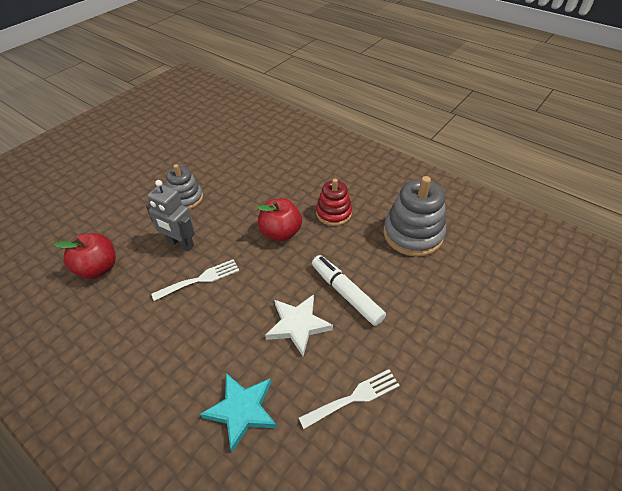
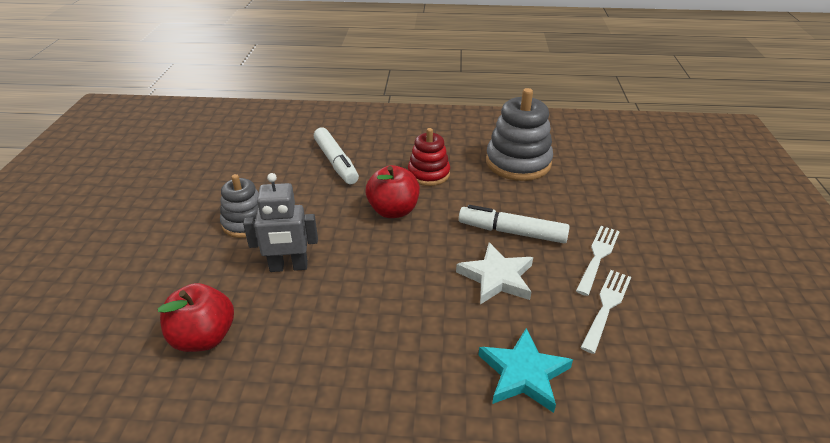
camera: 35 degrees left, 10 degrees down
(200, 279) = (351, 288): white fork -> white fork (598, 256)
(280, 175) = (336, 162): none -> white marker

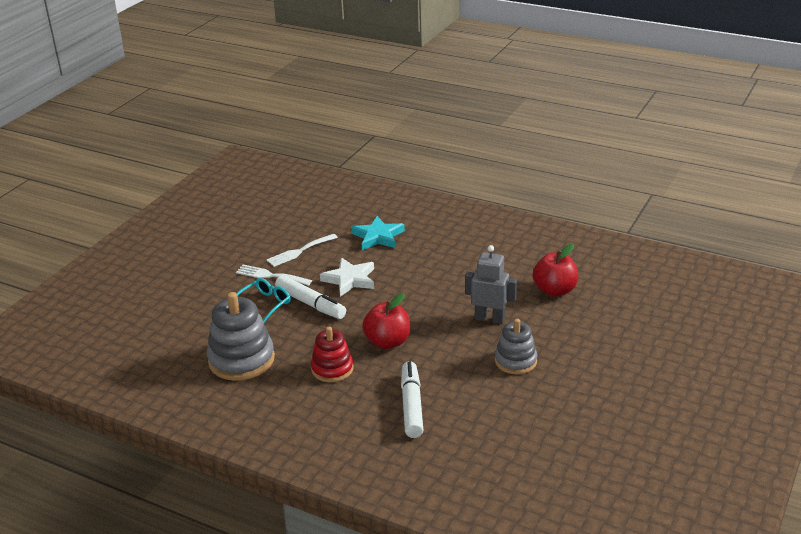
camera: 155 degrees left, 5 degrees down
(560, 218) = (264, 305): none -> turquoise glasses
(598, 256) = (270, 275): white fork -> white fork turned 60 degrees clockwise

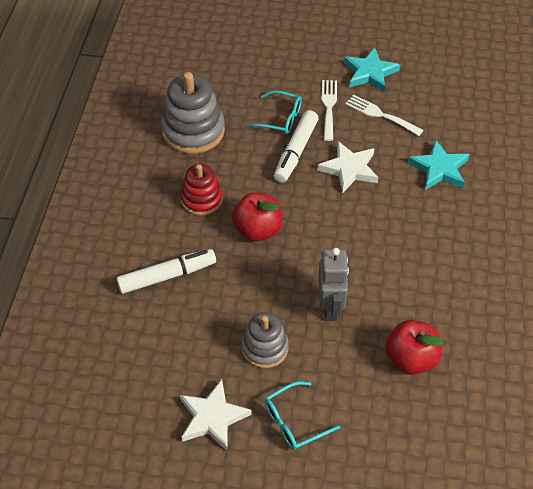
camera: 70 degrees right, 20 degrees up
(246, 246) = (370, 73): none -> turquoise star
(574, 403) = (212, 417): none -> white star
(592, 359) = (294, 421): none -> turquoise glasses

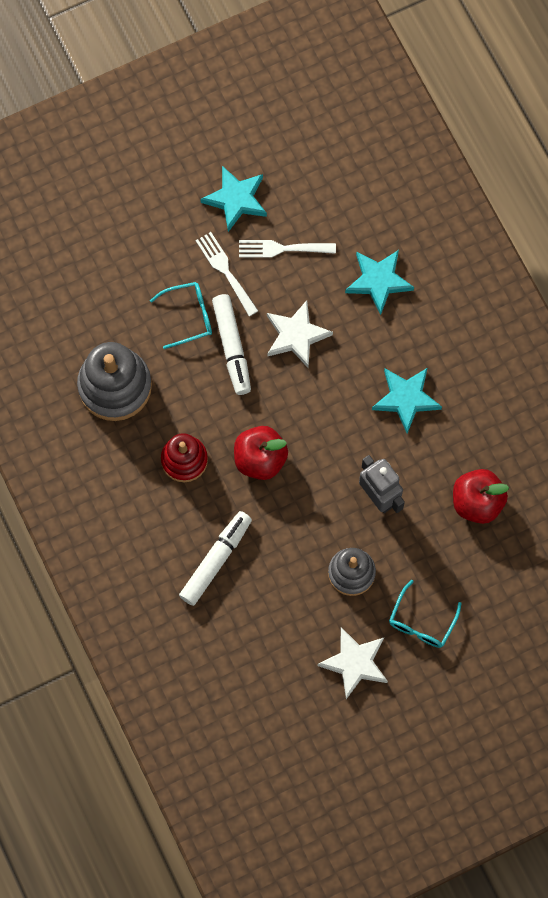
camera: 35 degrees left, 20 degrees up
(404, 253) = (406, 398): none -> turquoise star

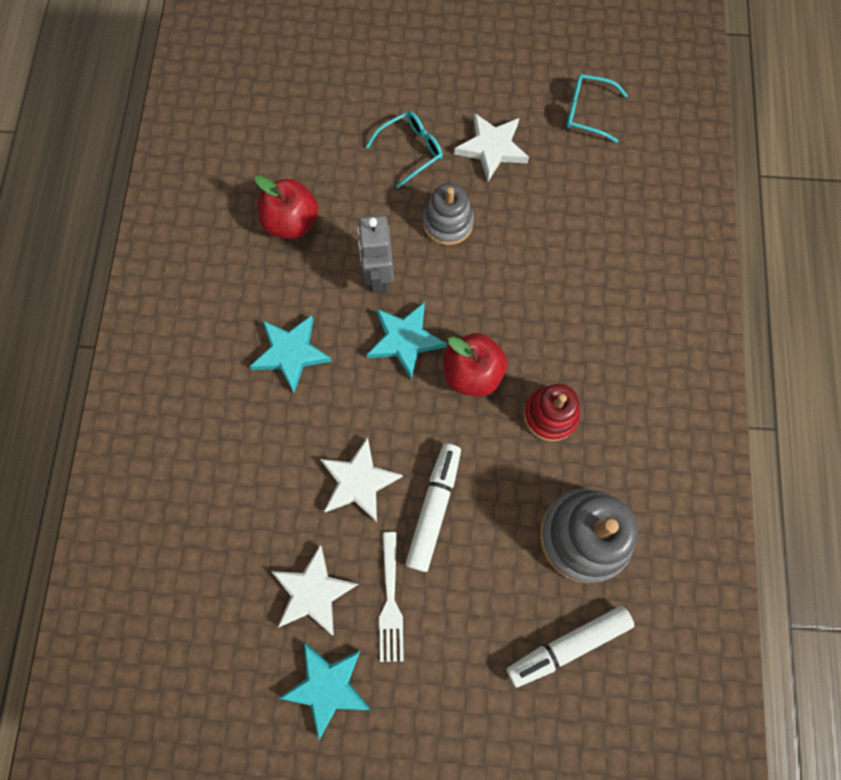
camera: 150 degrees left, 0 degrees up
(188, 316) = (461, 571): turquoise glasses -> turquoise glasses (587, 112)
(216, 560) = (570, 301): white marker -> white marker (568, 645)
(282, 249) = (313, 592): white fork -> white star
(378, 281) = (235, 492): turquoise star -> turquoise star (405, 340)

